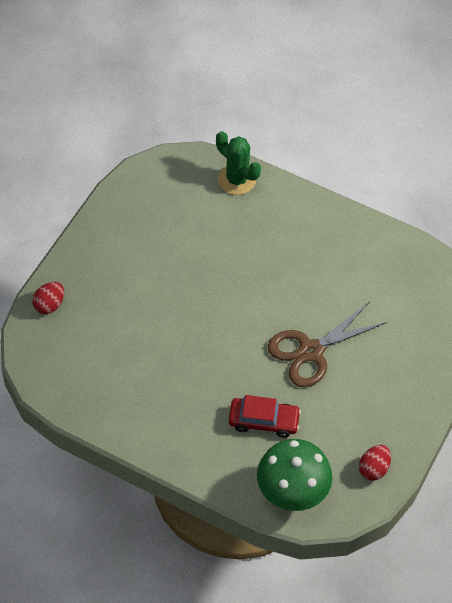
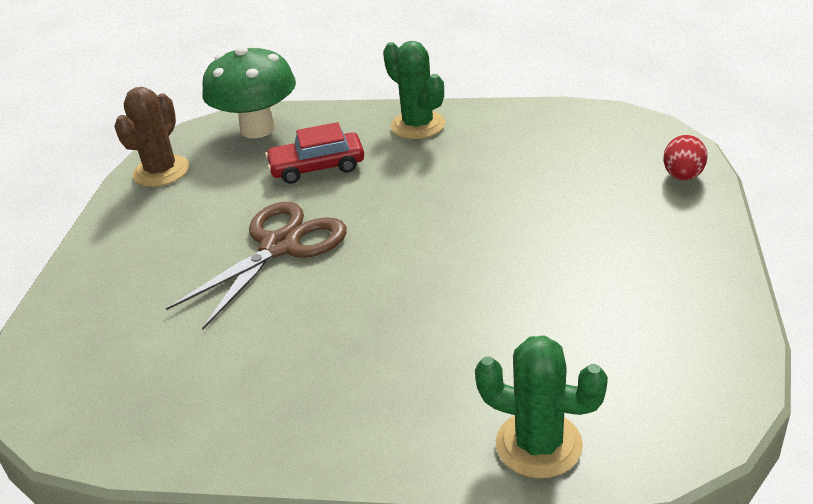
camera: 165 degrees right, 20 degrees down
(175, 438) = (418, 125): none -> green cactus
(373, 469) = (161, 171): red egg -> brown cactus

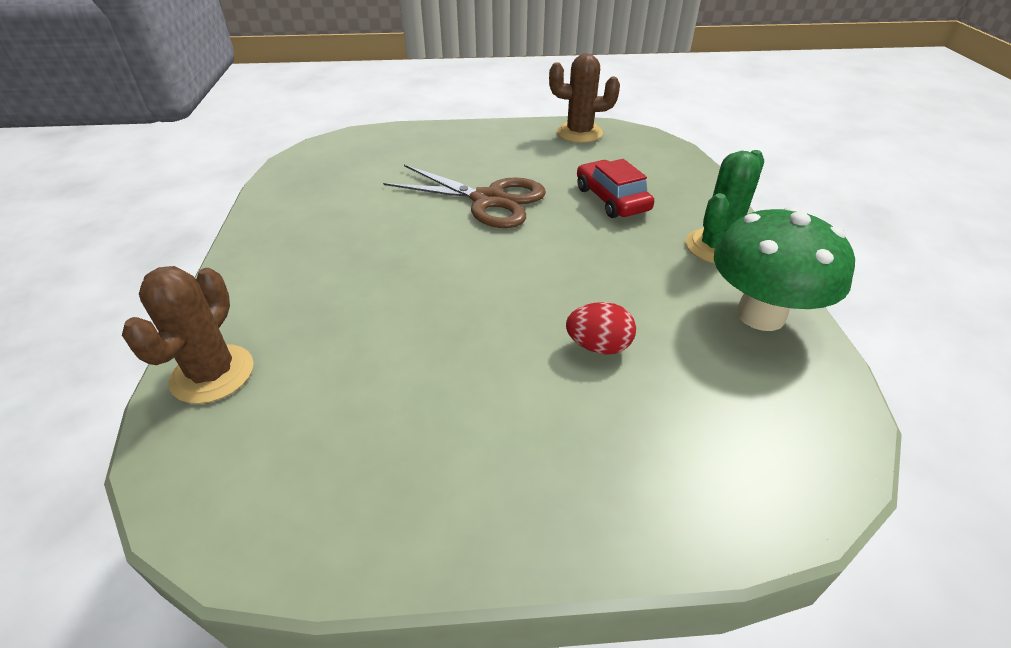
camera: 75 degrees right, 5 degrees up
(257, 129) = (661, 160): green mushroom -> green mushroom (760, 315)
(538, 444) = (212, 374): green cactus -> brown cactus
(683, 176) = (705, 505): red egg -> red egg (598, 346)

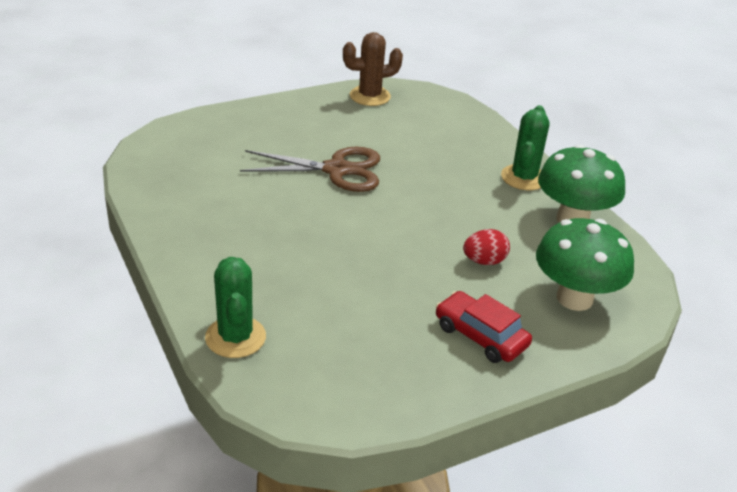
camera: 25 degrees left, 5 degrees down
(212, 374) = (235, 337): brown cactus -> green cactus
(612, 199) = (431, 153): red car -> red car (480, 336)
(707, 437) = (574, 298): none -> green mushroom

